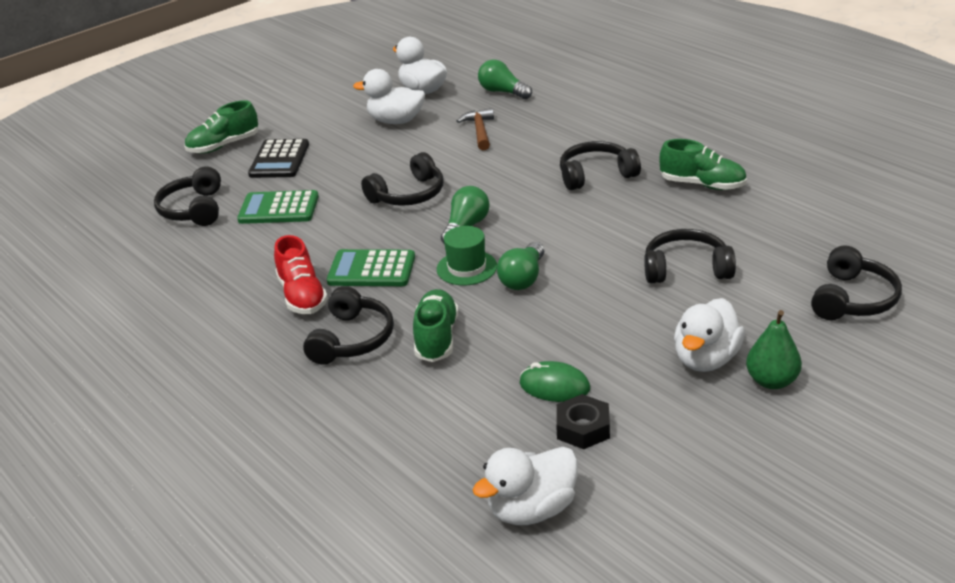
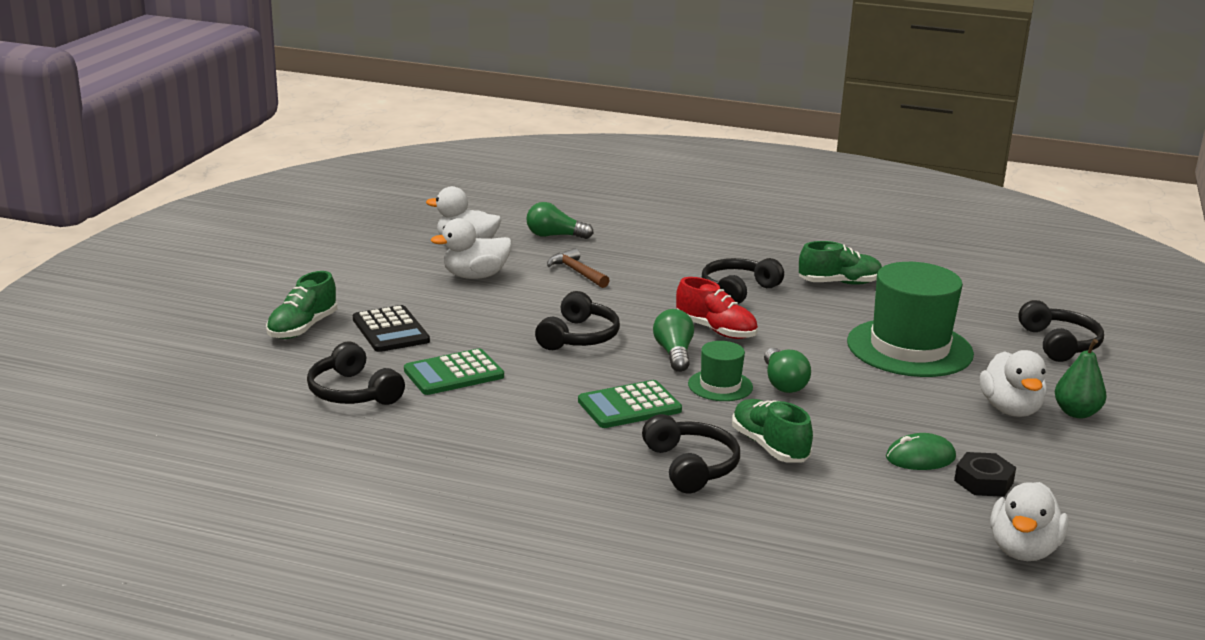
camera: 35 degrees left, 10 degrees down
(302, 296) = (589, 442): red shoe -> red shoe (715, 330)
(686, 269) = (909, 348): black headphones -> green hat

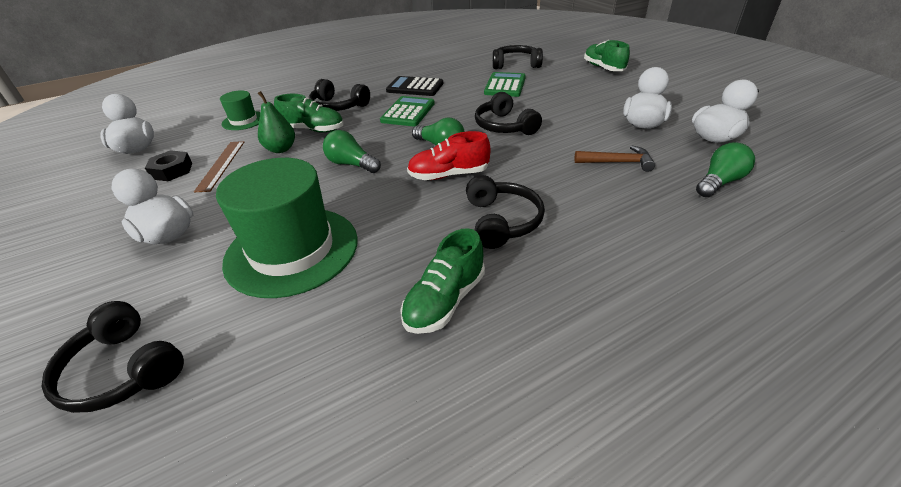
camera: 135 degrees right, 15 degrees up
(390, 330) = (577, 84): black calculator -> black calculator (415, 87)
(720, 385) = (384, 143): green hat -> green hat (243, 121)
(920, 457) = (221, 165): green mouse -> brown ruler
(1076, 413) = (100, 265): green pear -> green pear (281, 149)

